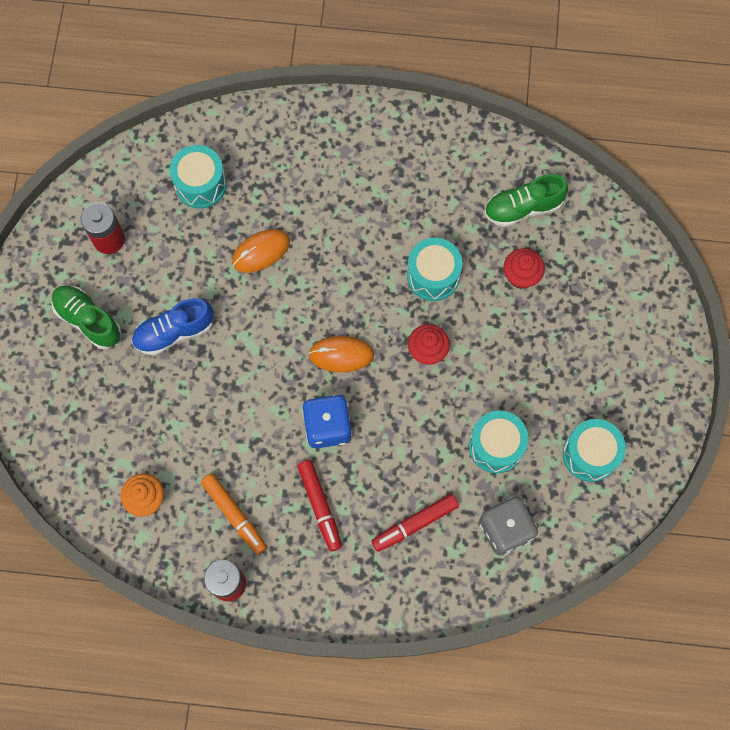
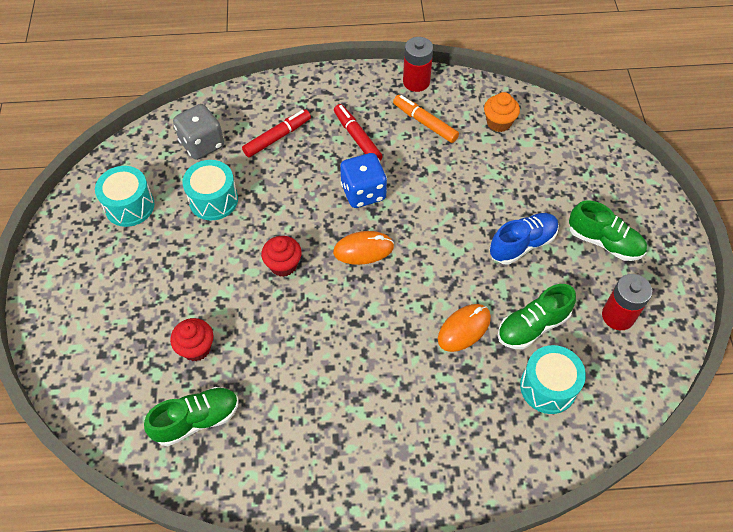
camera: 170 degrees right, 15 degrees down
(194, 243) = (532, 326): none -> green shoe
(433, 276) = (286, 333): turquoise drum -> none

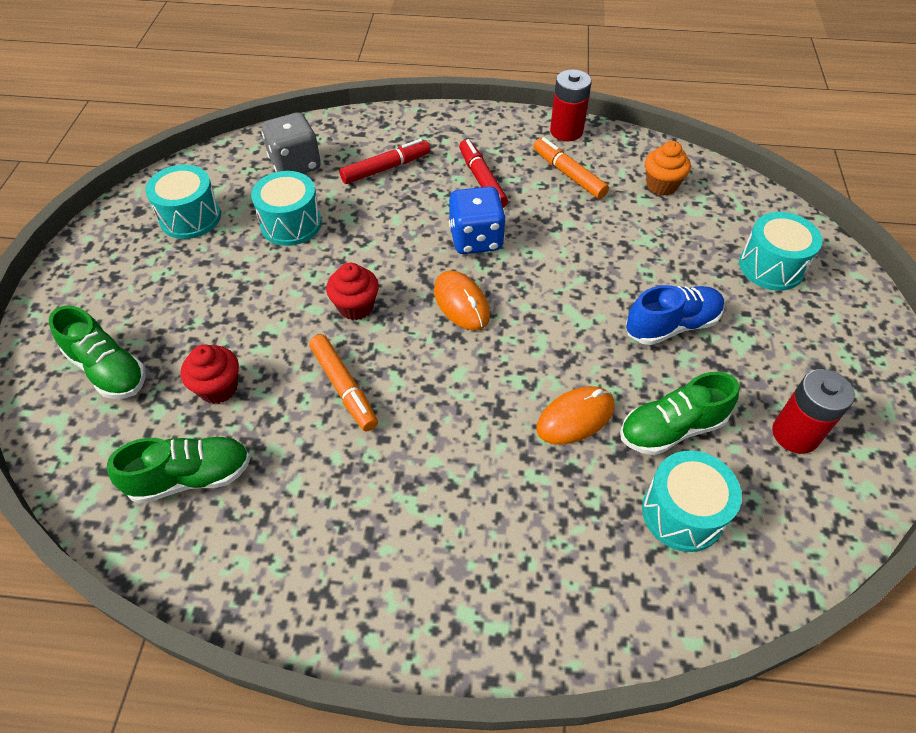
camera: 10 degrees right, 5 degrees down
(291, 332) = (344, 387): none -> orange marker
(363, 249) = (461, 303): orange mouse -> orange mouse turned 60 degrees clockwise
(589, 183) = (771, 267): none -> turquoise drum
(604, 242) = (785, 338): green shoe -> green shoe (108, 370)

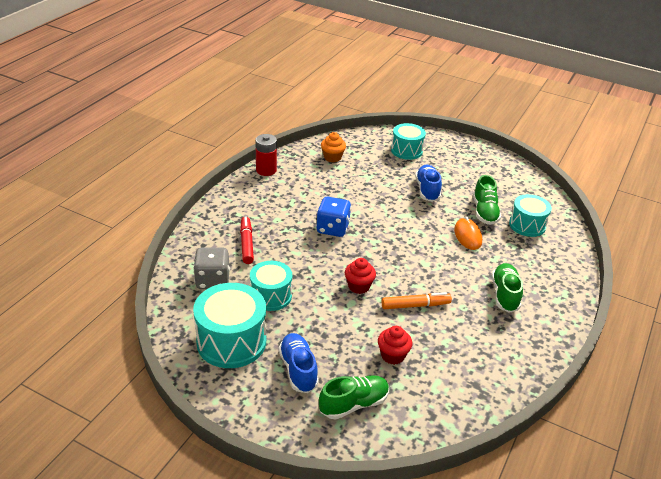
camera: 70 degrees left, 15 degrees down
(158, 294) = (298, 370): none -> blue shoe
(190, 217) = (231, 341): turquoise drum -> turquoise drum, size x1.55
(191, 477) = (452, 378): green shoe -> green shoe (505, 294)
(461, 303) = (377, 248): orange mouse -> none
(482, 180) = (285, 212): red marker -> none
(568, 174) = (303, 182): orange marker -> none
(795, 434) = (499, 183): red battery -> none

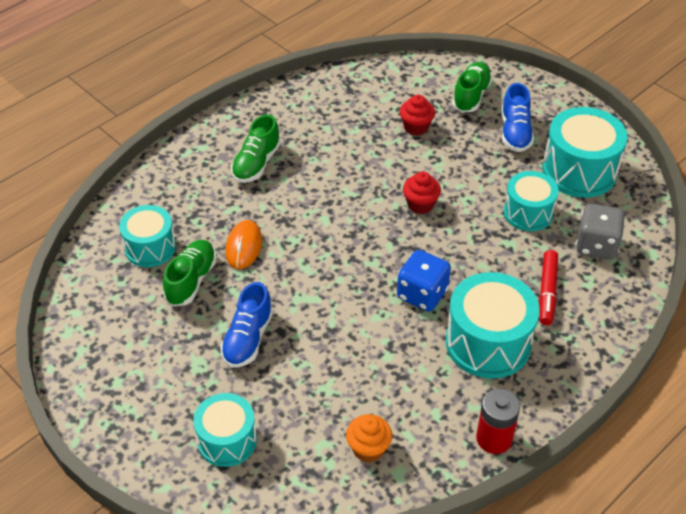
camera: 160 degrees left, 10 degrees up
(281, 210) = (488, 343): none -> turquoise drum
(354, 404) = (471, 96): green shoe -> green shoe turned 120 degrees clockwise
(415, 305) = (365, 171): orange marker -> none

